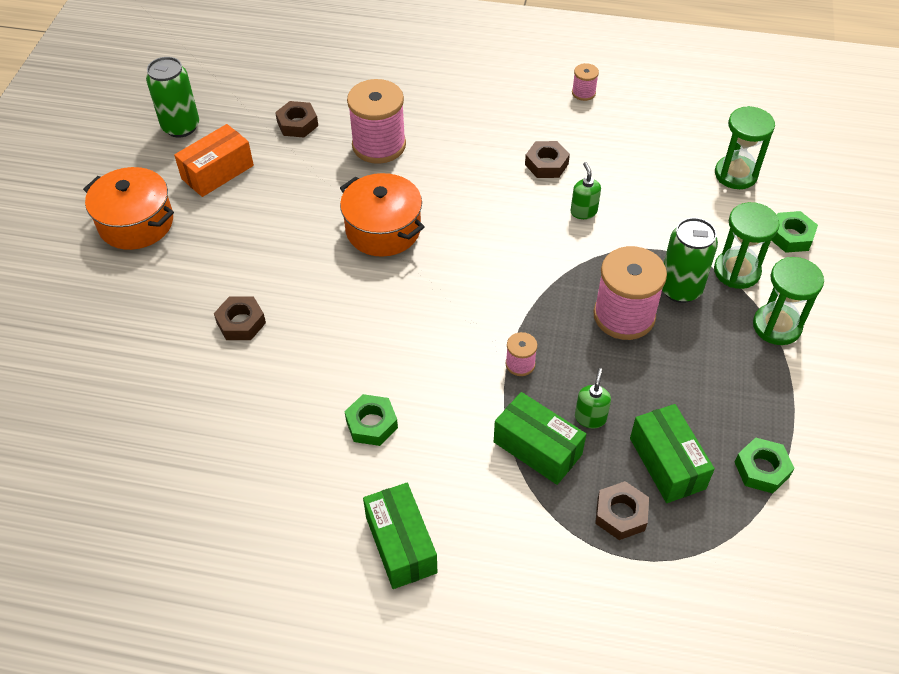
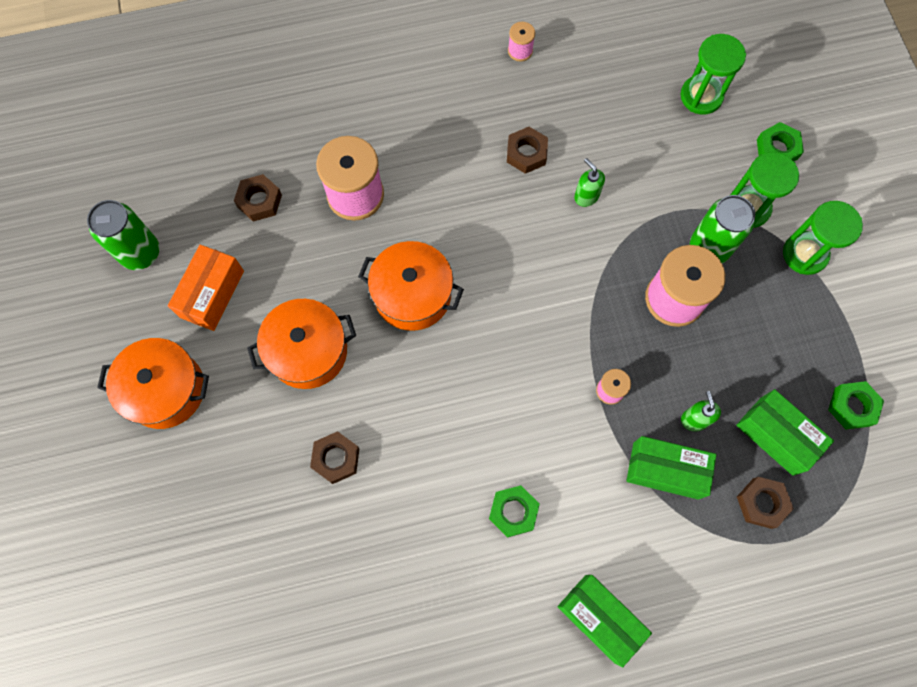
camera: 25 degrees left, 20 degrees up
(268, 238) = (308, 351): none -> orange pot

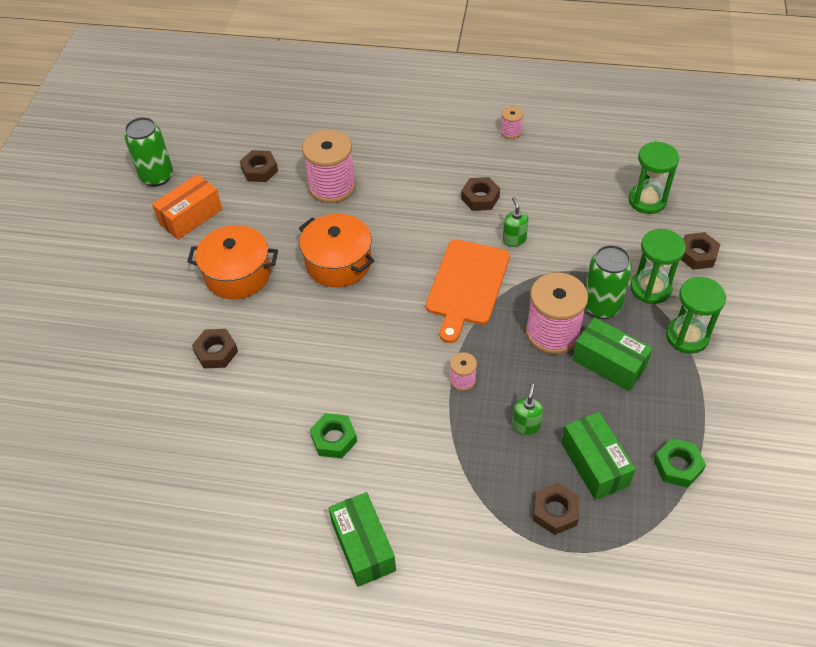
camera: 25 degrees right, 20 degrees down
(165, 390) = (121, 265): orange pot -> none
(563, 273) = (467, 285): none -> orange cutting board
(665, 470) = (480, 455): green box -> green box (609, 363)
(777, 149) = (697, 255): green nut -> brown nut

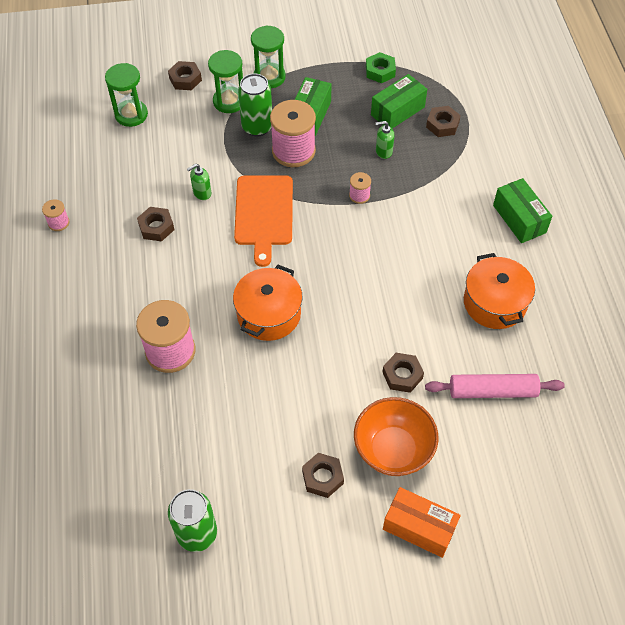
camera: 110 degrees left, 5 degrees up
(146, 322) = (393, 450): none -> orange bowl
(156, 426) = (492, 391): none -> pink rolling pin
(191, 216) = (247, 469): orange box -> orange box (419, 527)
(237, 274) = (310, 393): orange pot -> orange pot (495, 303)
(259, 170) = (161, 428): brown nut -> brown nut (322, 477)
(334, 439) = (446, 261): green nut -> none
(363, 546) = (519, 219): green box -> green box turned 75 degrees counterclockwise
(467, 285) = (264, 214): orange cutting board -> orange cutting board turned 90 degrees clockwise

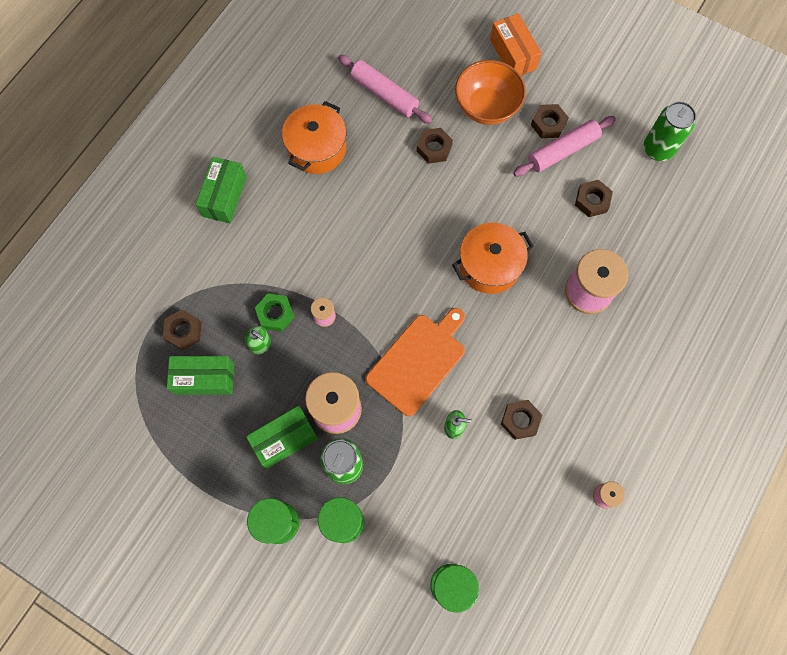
camera: 140 degrees left, 15 degrees up
(185, 79) = (362, 592): brown nut -> brown nut (592, 201)
(288, 460) = (562, 151): none -> pink rolling pin
(380, 71) = (171, 440): green nut -> green nut (275, 314)

